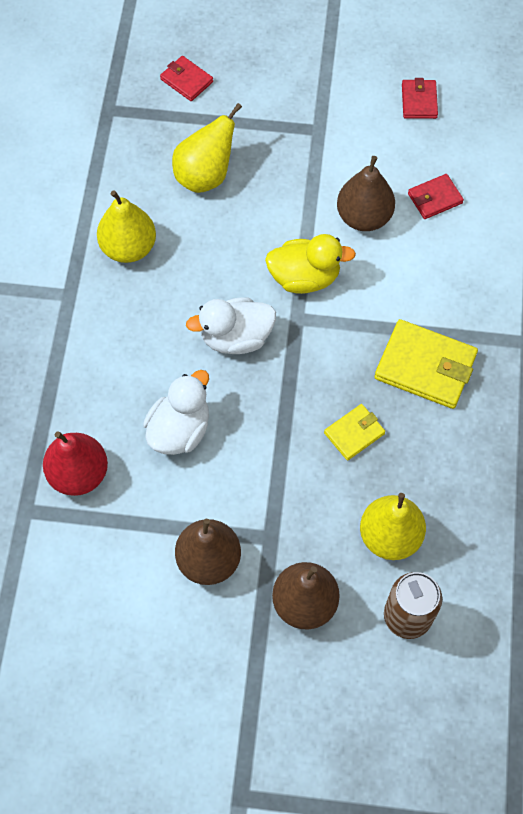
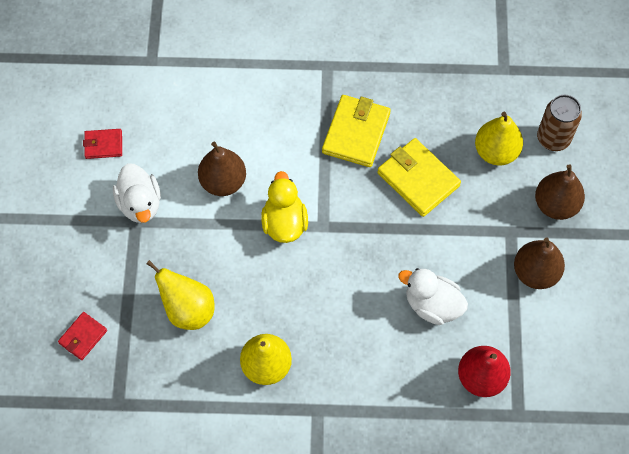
camera: 95 degrees left, 0 degrees up
(236, 337) = (345, 270): white duck -> white duck (140, 204)
(354, 433) = (418, 179): yellow wallet -> yellow wallet, size x1.79
(435, 198) = (202, 130): red wallet -> none

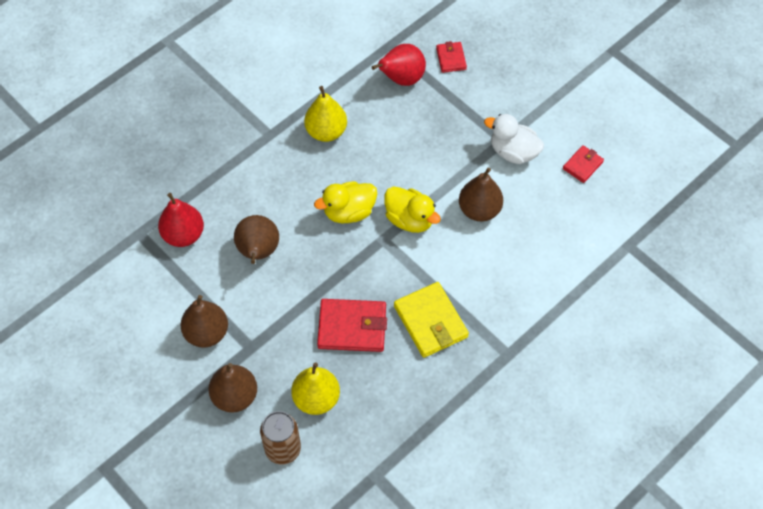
camera: 135 degrees right, 5 degrees down
(147, 357) = (401, 79): none -> red pear
(188, 310) = (408, 121): yellow pear -> none
(325, 273) = (349, 212): none -> yellow duck
(418, 179) = (352, 327): yellow wallet -> red wallet
(432, 305) = (258, 252): white duck -> brown pear

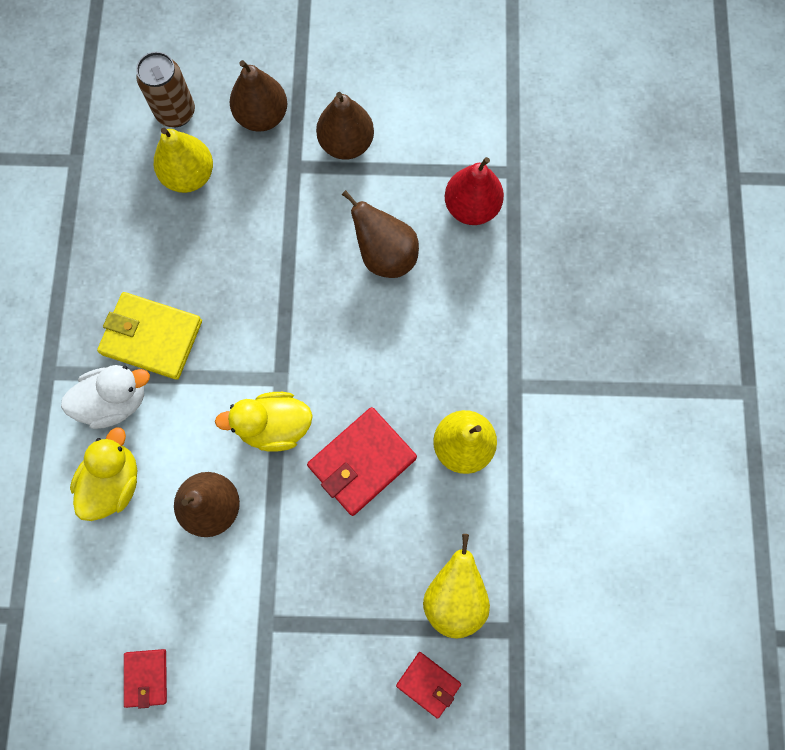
camera: 135 degrees right, 15 degrees up
(349, 212) = (343, 376): yellow duck -> yellow duck (114, 482)
(352, 327) = (221, 265): red wallet -> red wallet (362, 462)
(401, 79) = (454, 596): red pear -> yellow pear
(513, 152) = (239, 618): white duck -> white duck (115, 401)

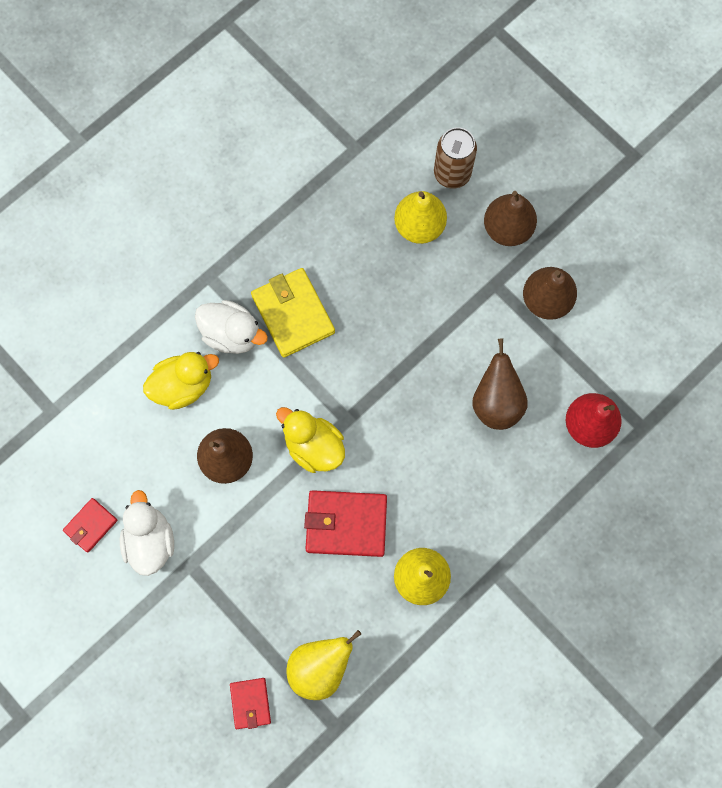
camera: 45 degrees right, 0 degrees up
(211, 637) = (150, 540): none -> white duck

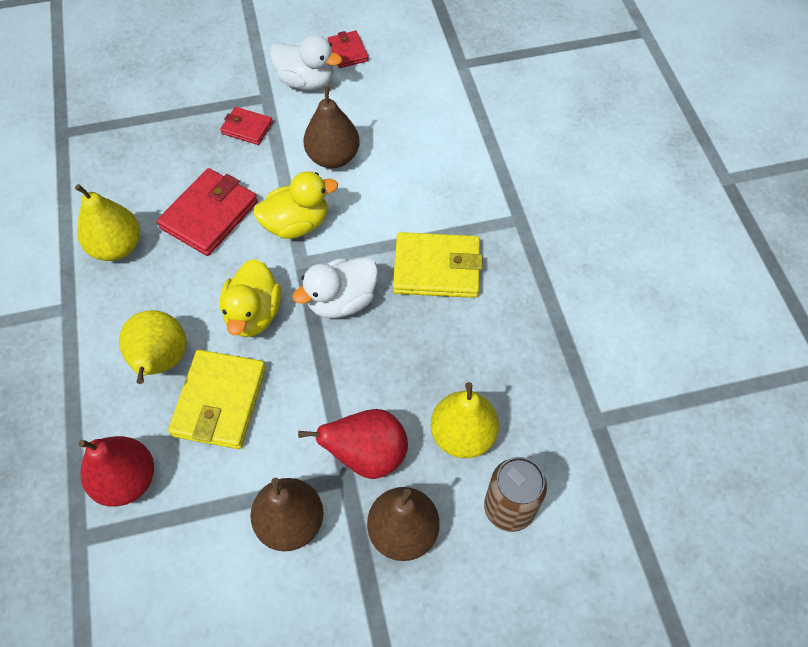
camera: 120 degrees right, 15 degrees down
(183, 386) = (423, 155): yellow duck -> yellow duck (253, 314)
(232, 334) = (448, 211): white duck -> white duck (341, 301)
(250, 703) = (130, 89): red wallet -> red wallet (247, 128)
(320, 666) = (114, 143): yellow pear -> yellow pear (161, 362)
(471, 279) = (367, 455): none -> red pear
(496, 402) = (220, 401): brown pear -> yellow wallet

